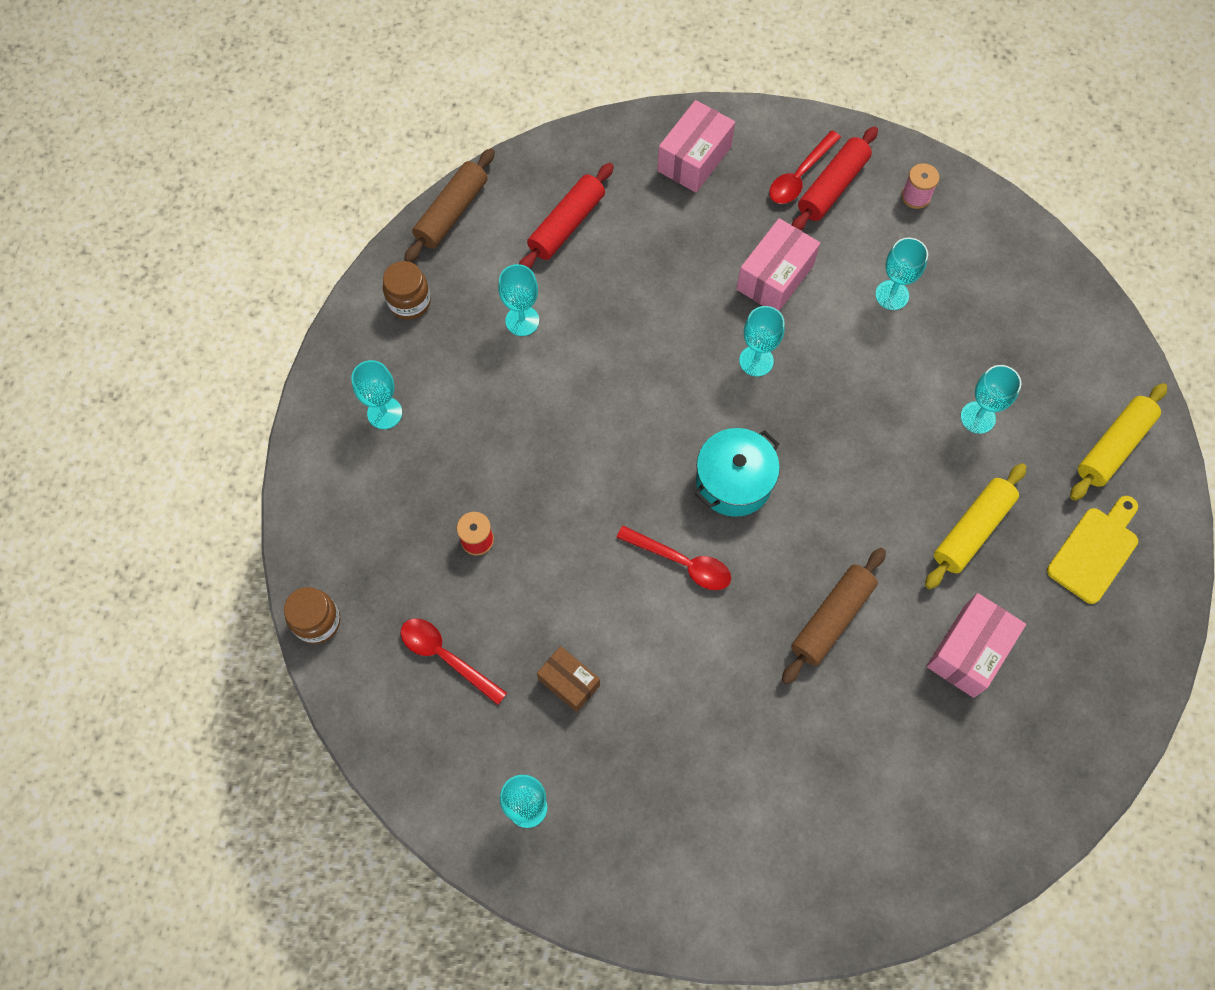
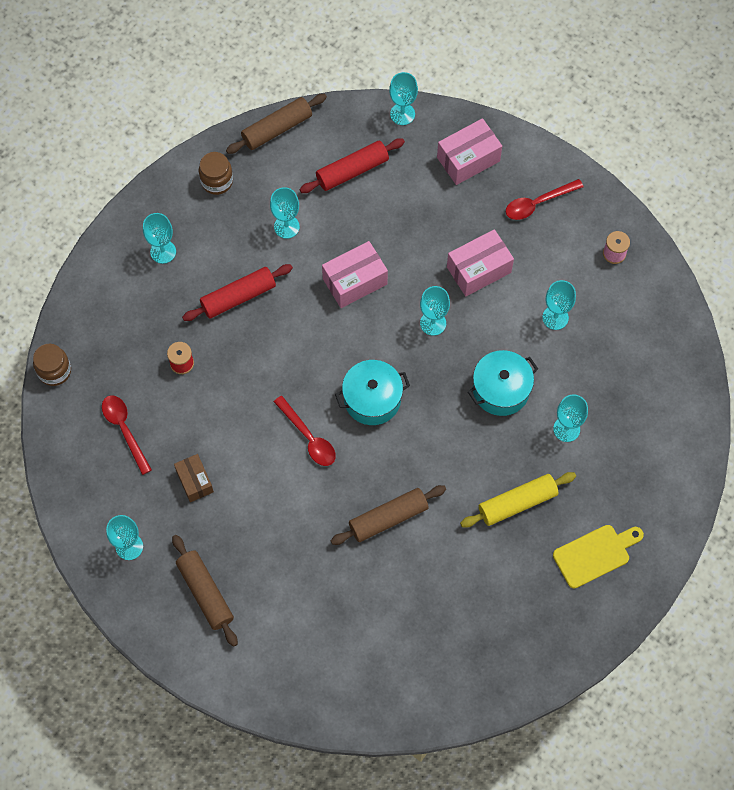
camera: 25 degrees right, 0 degrees up
(591, 138) = (402, 114): none -> turquoise goblet
(656, 822) = (205, 593): none -> brown rolling pin
(832, 187) = (557, 221): red rolling pin -> red rolling pin (238, 297)
(877, 404) = (501, 390): none -> turquoise pot
(968, 651) = (468, 580): pink box -> pink box (355, 281)
(1113, 447) = (651, 491): yellow rolling pin -> none

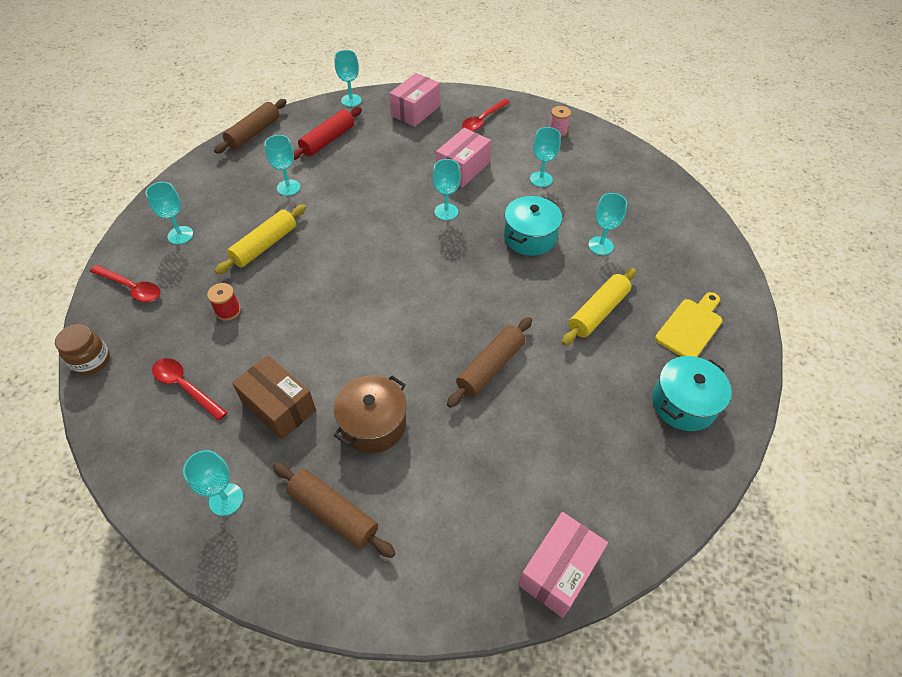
camera: 25 degrees left, 15 degrees down
(194, 481) = (279, 406): brown box -> brown box, size x1.53
(217, 181) = (214, 176): brown jar -> none
(238, 297) = (265, 245): red rolling pin -> yellow rolling pin
(265, 530) = (373, 424): none -> brown pot
(308, 437) = (379, 328): red spoon -> red spoon (131, 288)
(355, 281) = (365, 205): pink box -> pink box (558, 570)
(372, 399) = (423, 279): turquoise pot -> turquoise pot (683, 403)

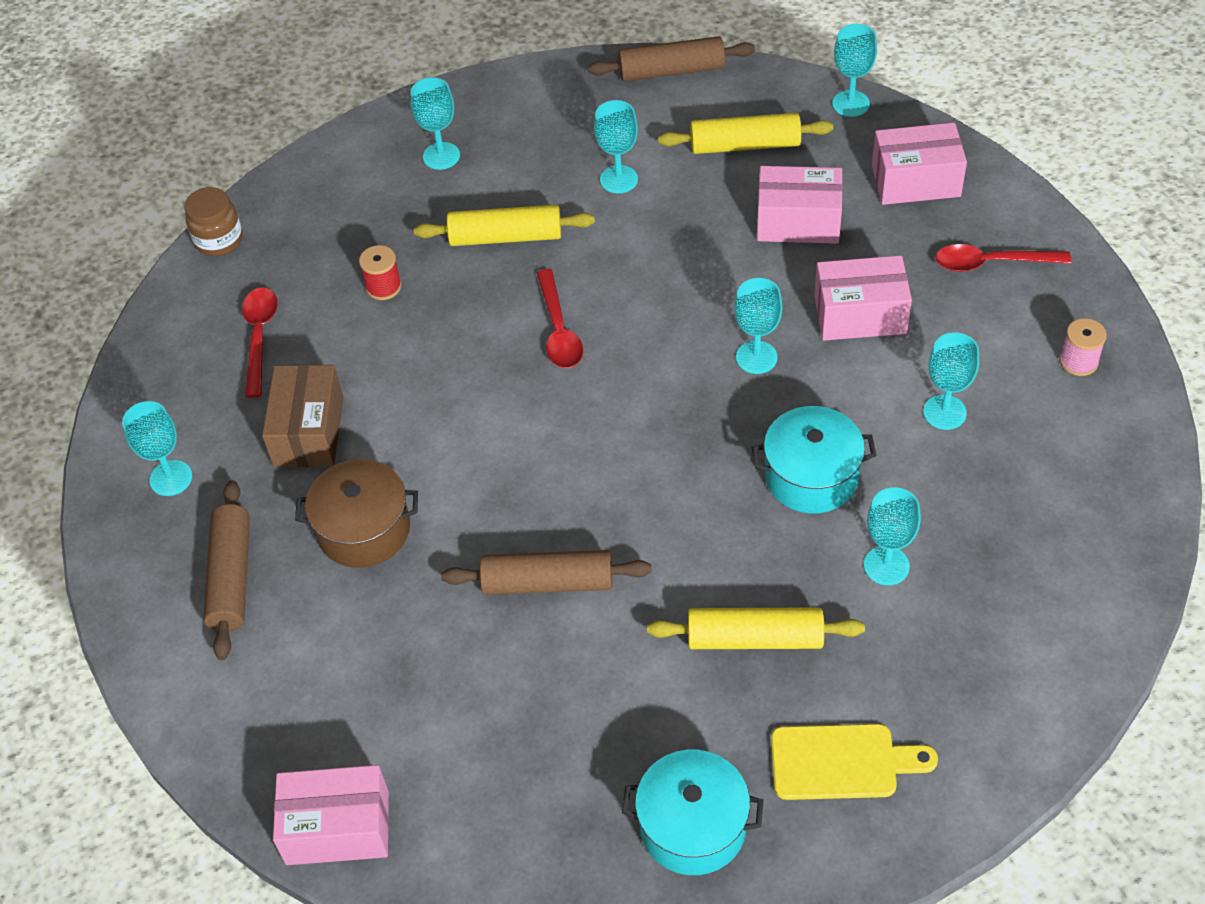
camera: 55 degrees right, 0 degrees up
(131, 288) = (332, 185): red spoon -> red spoon (559, 330)
(328, 140) = (745, 145): red rolling pin -> yellow rolling pin
(391, 153) = (798, 222): none -> pink box

